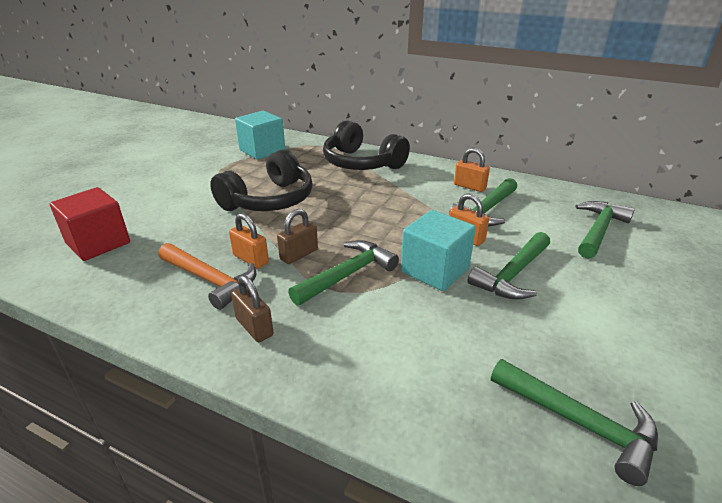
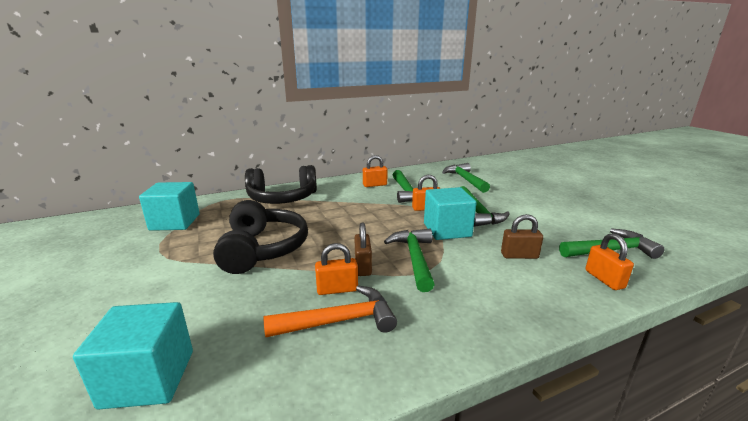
camera: 50 degrees left, 10 degrees down
(98, 243) = (148, 378): red cube -> turquoise cube
(254, 327) = (433, 321): brown padlock -> brown padlock (519, 255)
(480, 432) = (604, 279): none -> orange padlock

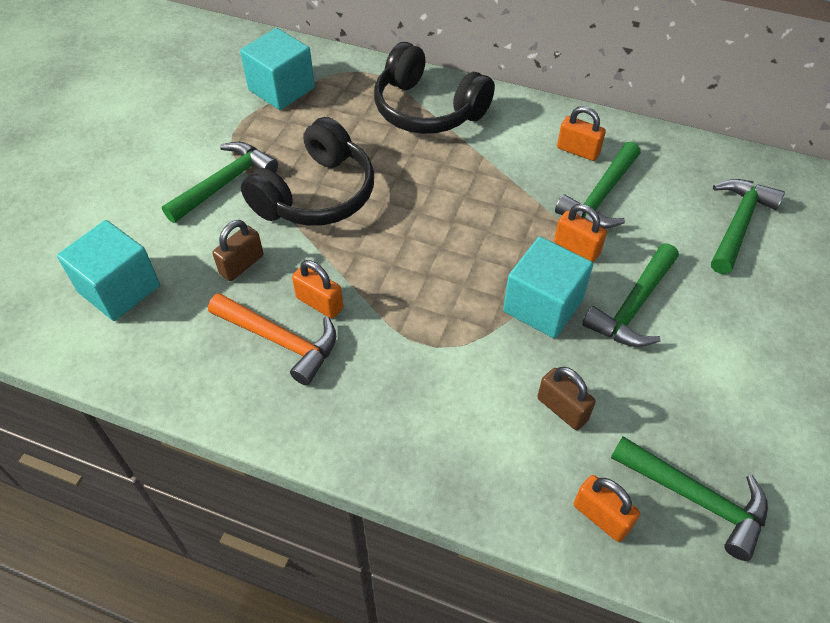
camera: 45 degrees right, 30 degrees up
(363, 266) = (377, 291): brown padlock -> brown padlock (241, 265)
(414, 258) = (441, 320): green hammer -> green hammer (225, 183)
(604, 279) = (601, 517): orange padlock -> orange padlock turned 75 degrees counterclockwise

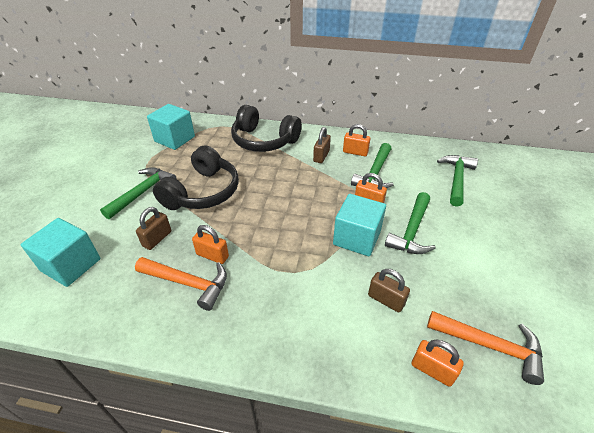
camera: 10 degrees left, 10 degrees down
(518, 151) = (321, 156): none -> brown padlock
(696, 499) = (490, 346): green hammer -> orange hammer

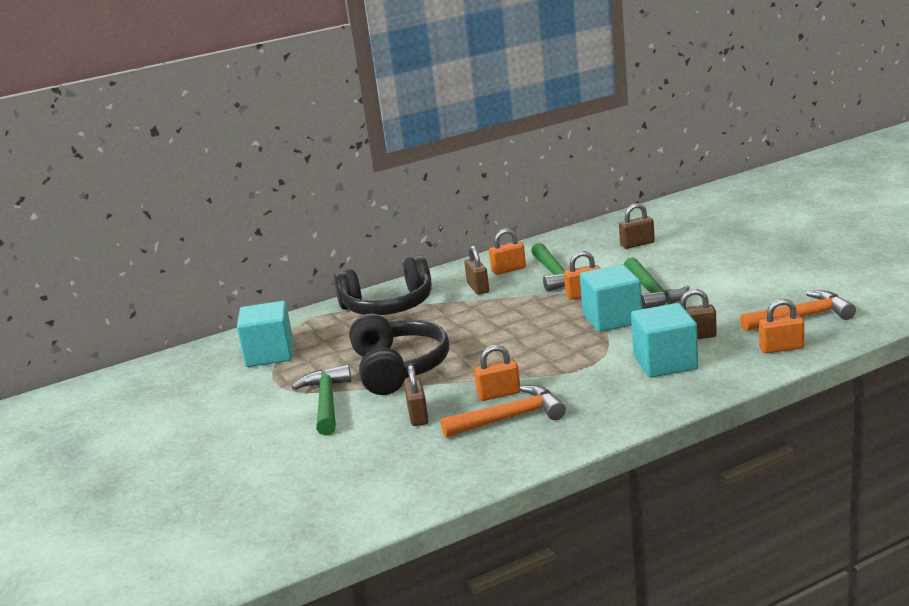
camera: 35 degrees left, 20 degrees down
(71, 265) = (361, 475): turquoise cube -> turquoise cube (665, 362)
(456, 179) = (637, 244): green hammer -> brown padlock

